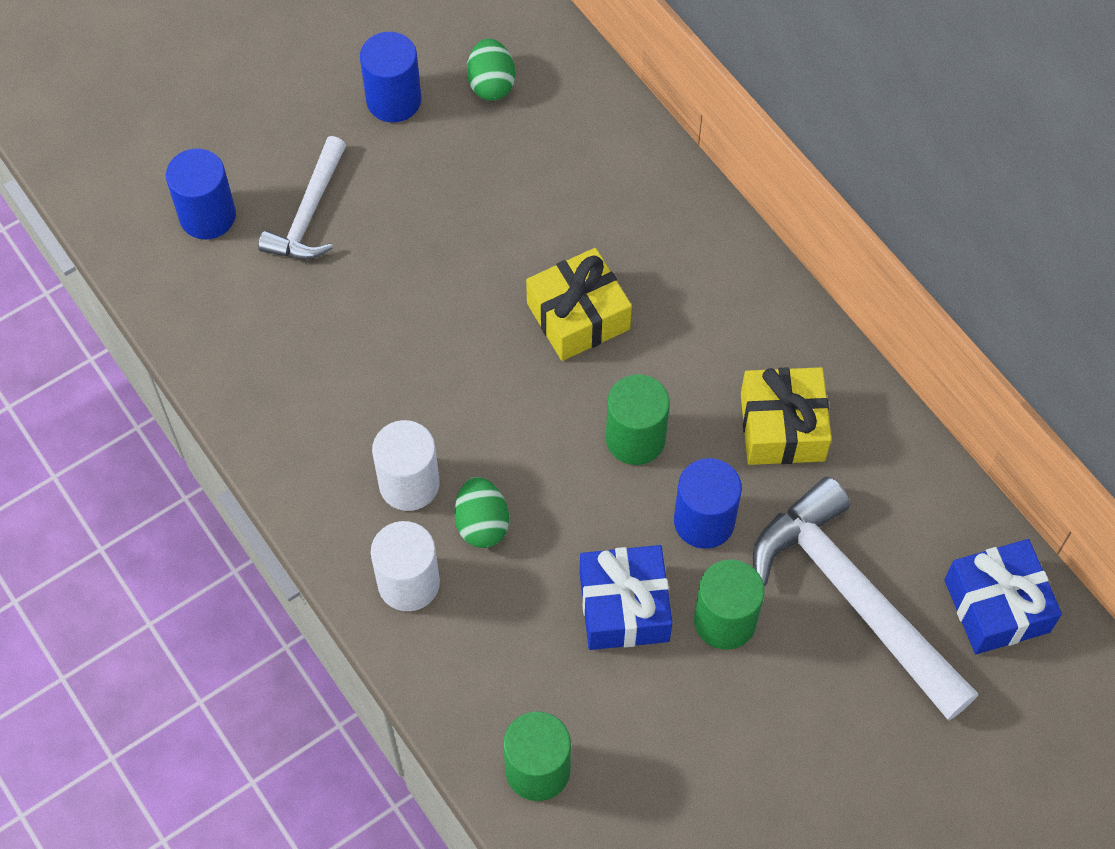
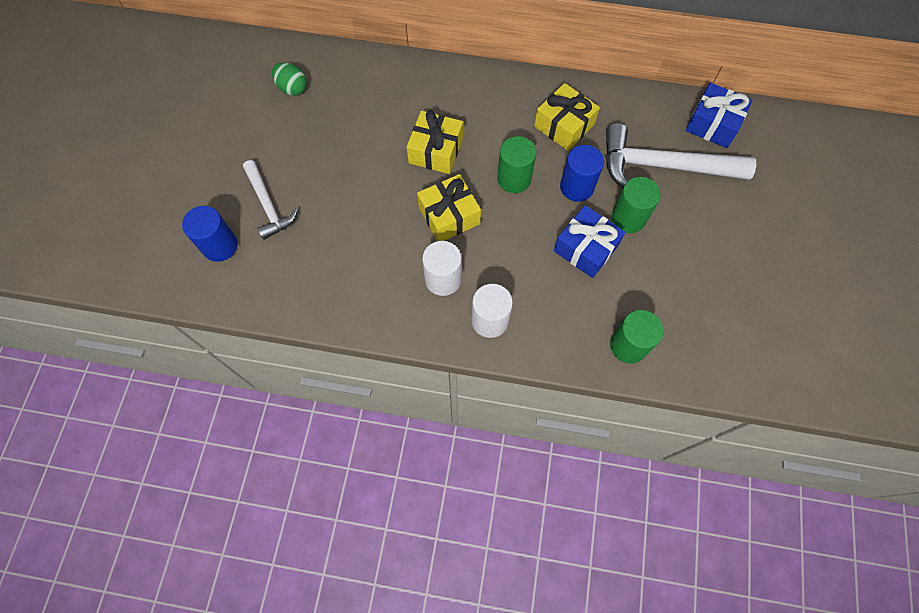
camera: 45 degrees left, 5 degrees up
(394, 100) = (255, 128): blue cylinder -> none
(482, 524) = (492, 268): green egg -> none
(502, 413) = (449, 216): none -> yellow gift

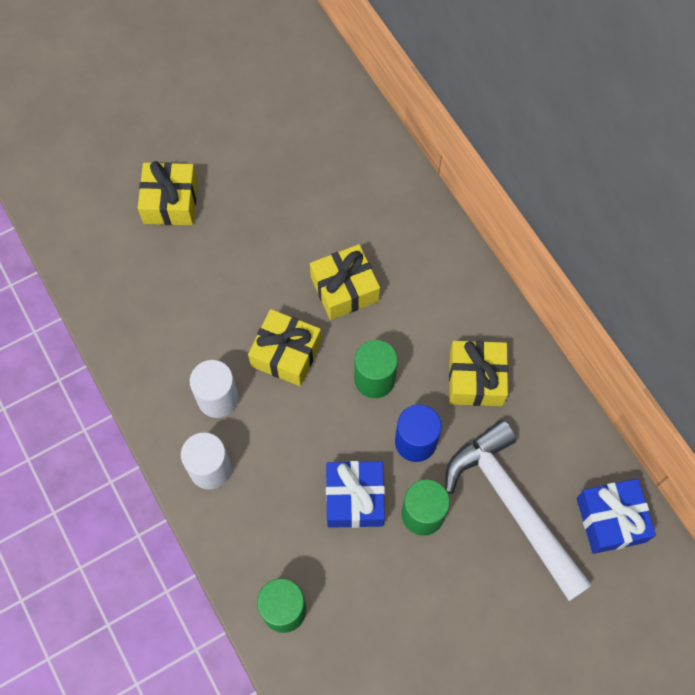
camera: 50 degrees right, 0 degrees up
(220, 246) = (102, 198): blue cylinder -> none
(268, 205) = (170, 202): white hammer -> yellow gift
(292, 88) = (302, 120): green egg -> none

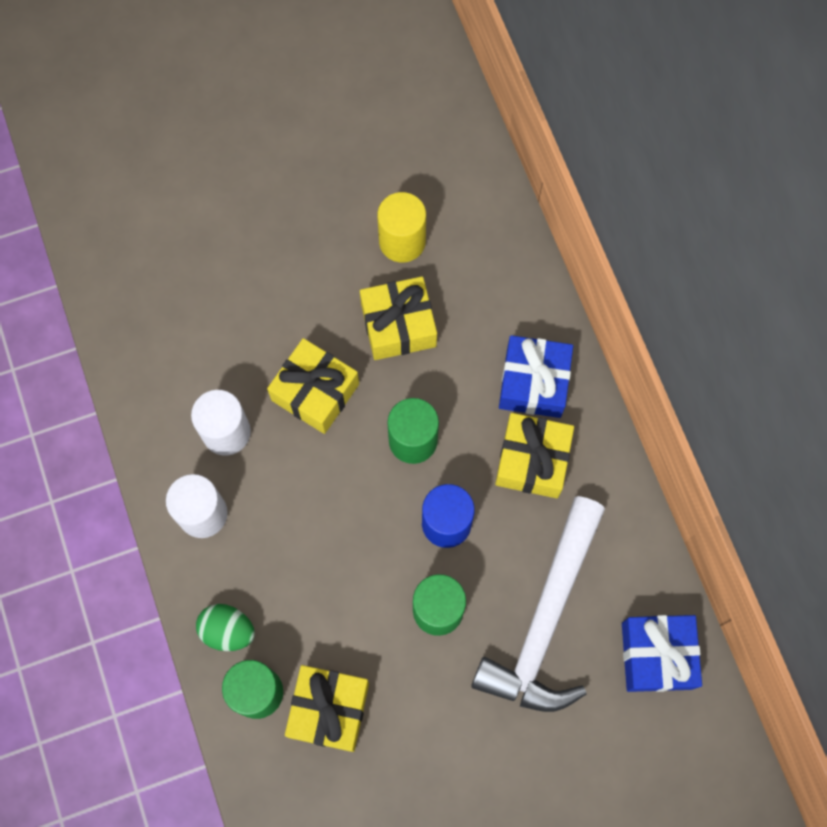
camera: 10 degrees right, 5 degrees up
(170, 202) = (213, 185): yellow gift -> yellow gift (329, 710)
(249, 562) = (228, 630): none -> green egg
(334, 222) = (402, 241): none -> yellow cylinder
(355, 498) = (363, 577): blue gift -> blue gift (533, 383)
(513, 506) = (545, 619): white hammer -> white hammer turned 135 degrees counterclockwise

